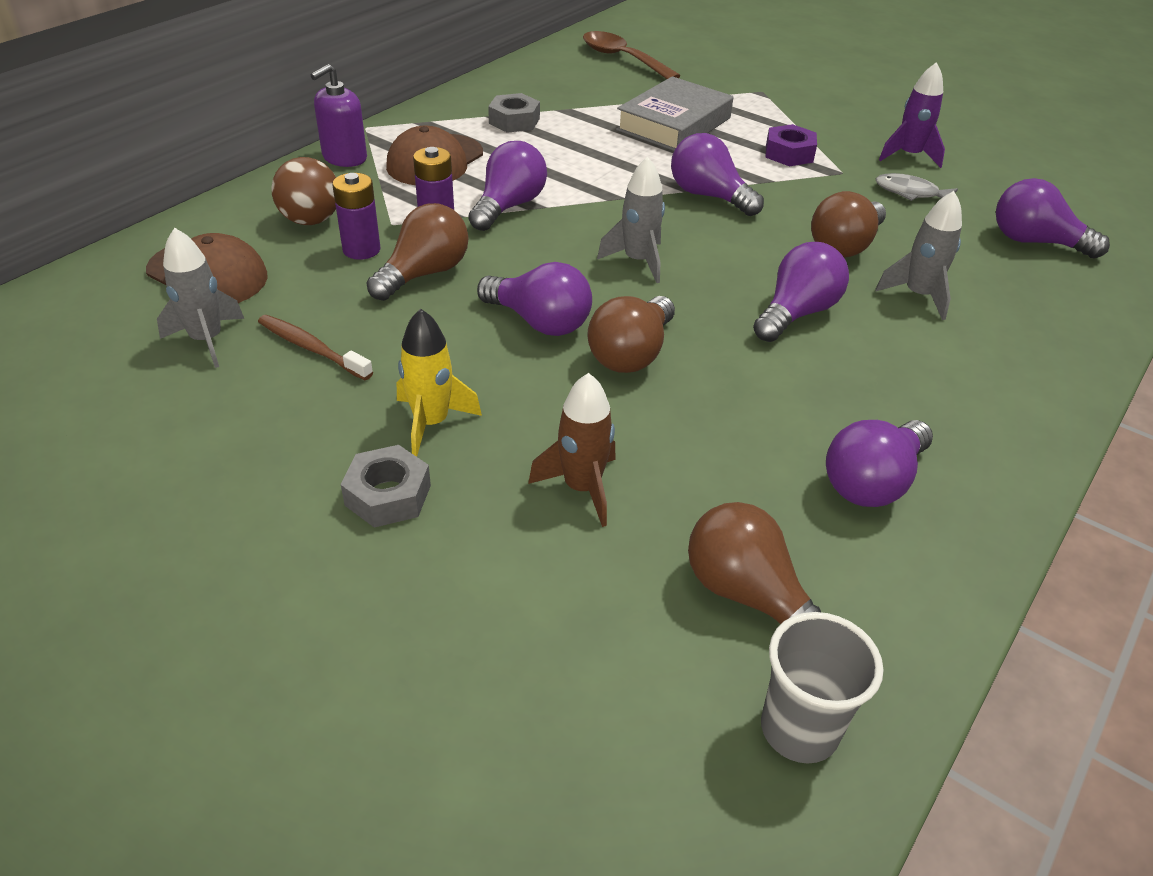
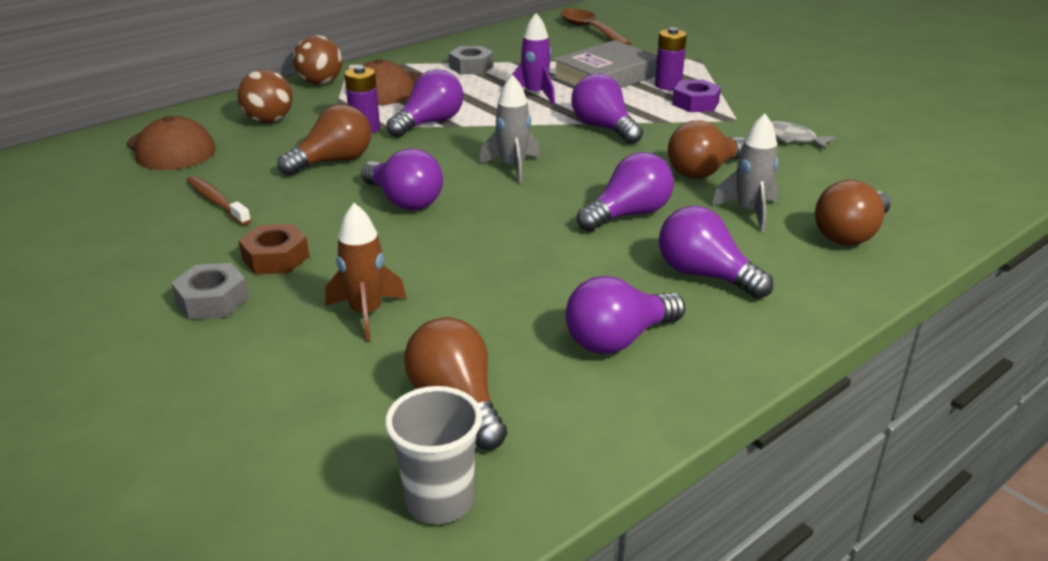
camera: 15 degrees right, 10 degrees down
(207, 340) = (144, 189): grey rocket -> none
(344, 158) = (320, 83): purple soap dispenser -> brown ball
(361, 250) = (295, 142): purple battery -> purple battery (668, 85)
(431, 423) = (275, 258): yellow rocket -> brown nut
(631, 354) = (466, 229): brown light bulb -> brown light bulb (850, 234)
(909, 156) = (807, 112): purple rocket -> purple rocket (535, 95)
(1034, 242) = (890, 183): purple light bulb -> purple light bulb (705, 275)

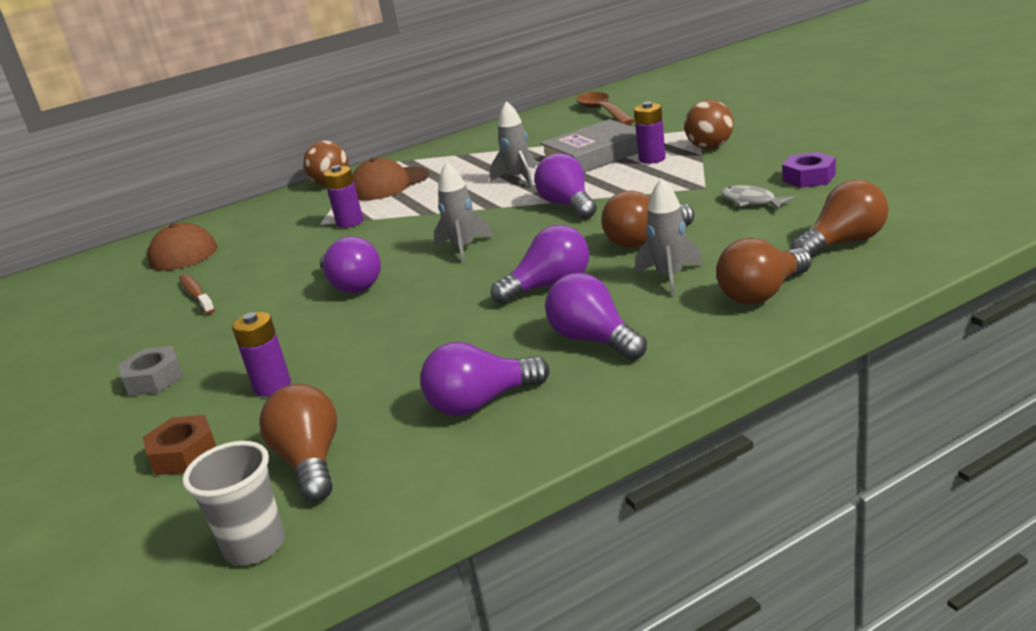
camera: 15 degrees right, 5 degrees down
(269, 121) = (271, 221): brown ball -> brown ball (710, 147)
(275, 258) = (221, 341): brown nut -> brown nut (184, 454)
(333, 161) = (308, 254): brown light bulb -> brown light bulb (843, 243)
(366, 314) = (272, 386): brown rocket -> purple battery
(429, 123) = (409, 212): purple light bulb -> none
(471, 67) = (472, 157): grey nut -> none
(535, 95) = (518, 178): purple rocket -> grey rocket
(695, 103) = (671, 174): purple nut -> purple nut (809, 177)

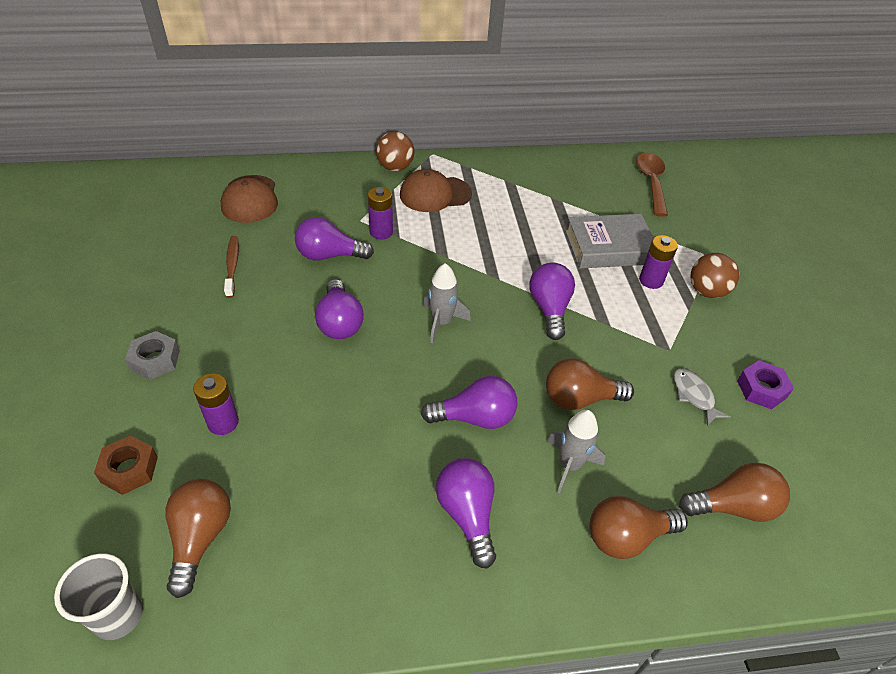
camera: 15 degrees right, 20 degrees up
(481, 403) = (346, 543): purple light bulb -> purple light bulb (329, 255)
(518, 178) = (533, 246): grey rocket -> none

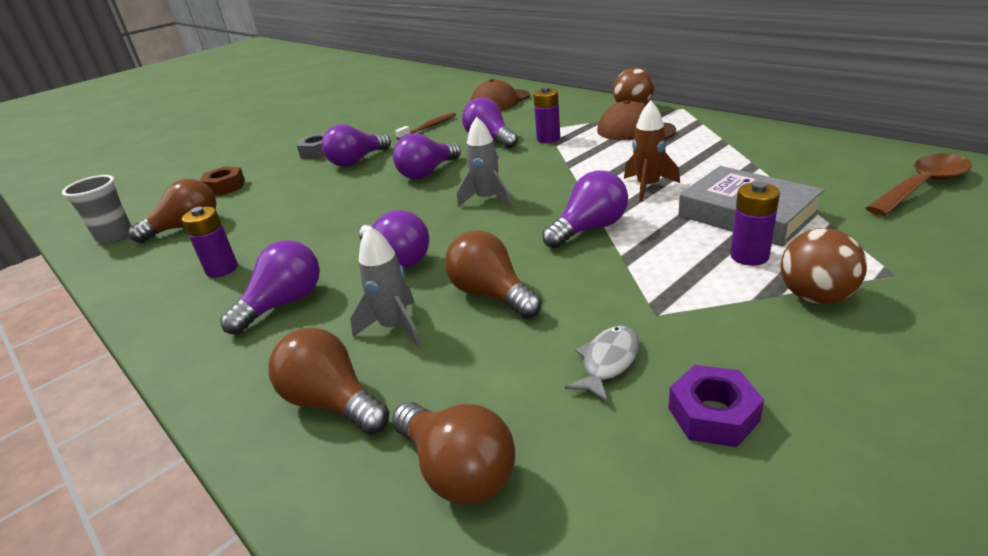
camera: 60 degrees right, 15 degrees down
(223, 422) = (287, 189): purple battery -> purple battery (222, 269)
(234, 347) = (357, 161): none -> purple light bulb
(527, 251) = (648, 187): none -> brown rocket

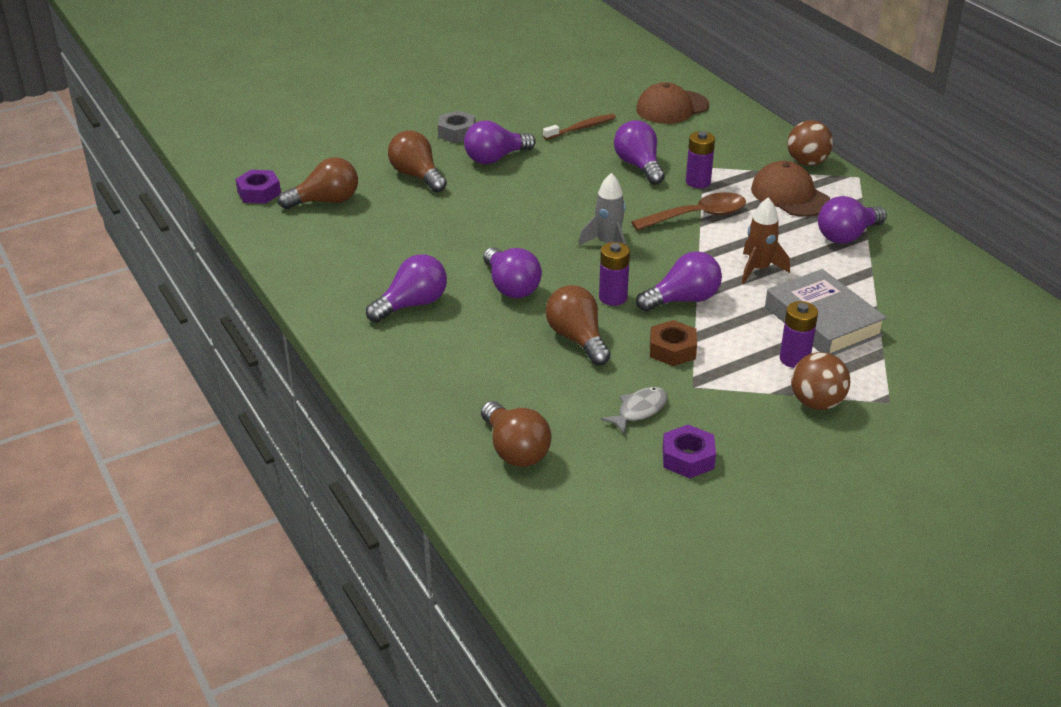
camera: 10 degrees right, 5 degrees up
(114, 235) = (259, 193): grey cup -> purple nut
(222, 269) = (361, 257): purple battery -> purple battery (613, 297)
(225, 187) = (360, 158): brown nut -> brown nut (672, 349)
(332, 402) = (442, 390): brown light bulb -> brown light bulb (417, 176)
(395, 327) = (496, 346): grey rocket -> none
(427, 173) = (562, 194): purple light bulb -> purple light bulb (847, 236)
(922, 186) = (991, 334): brown spoon -> brown spoon (697, 216)

